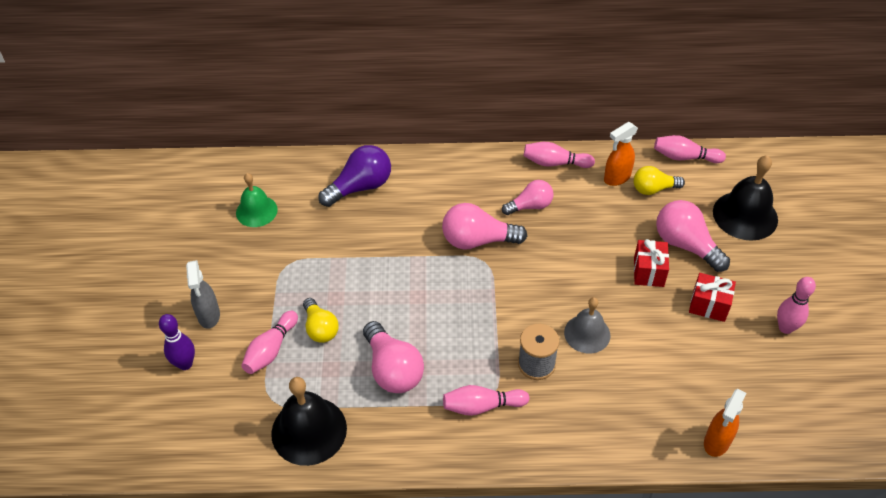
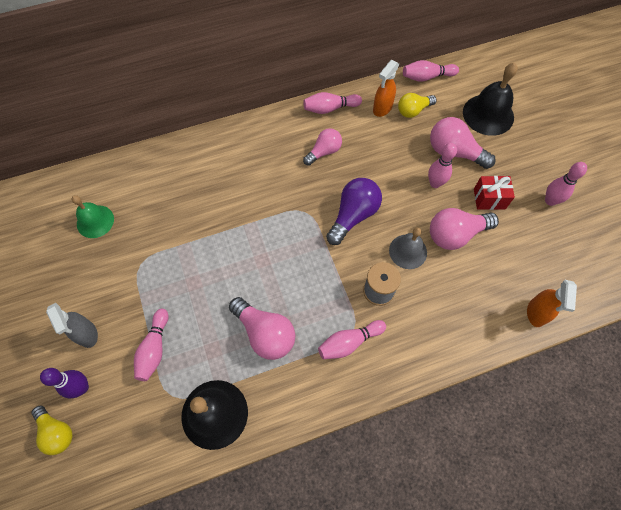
camera: 20 degrees left, 15 degrees up
(320, 328) = (190, 315): yellow light bulb -> yellow light bulb (57, 432)
(360, 187) = (178, 173): purple light bulb -> purple light bulb (353, 215)
(478, 240) = (293, 194): pink light bulb -> pink light bulb (455, 234)
(648, 272) = (435, 183): red gift -> pink bowling pin

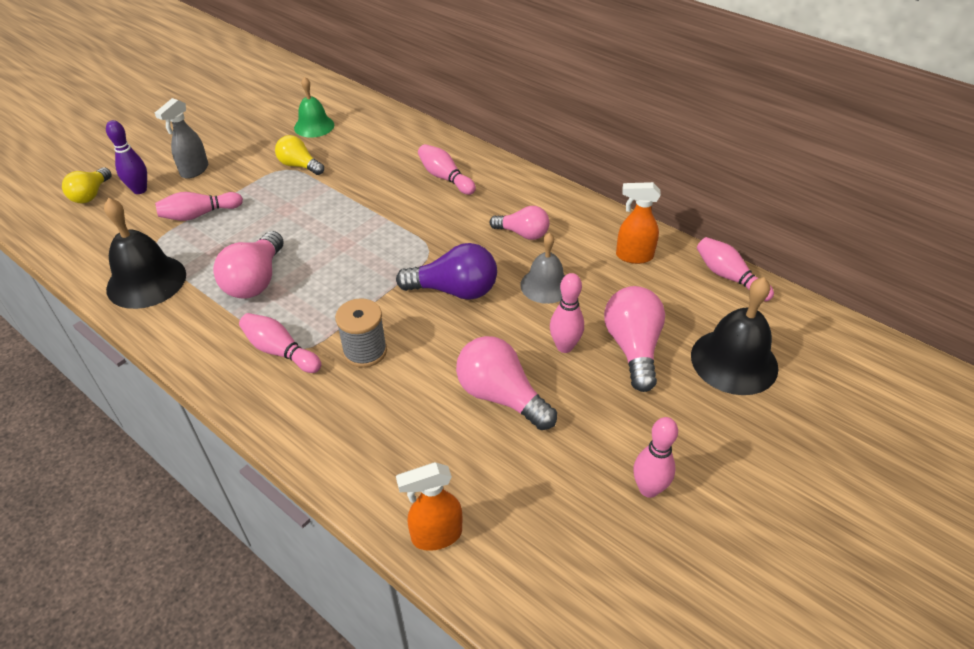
camera: 60 degrees right, 20 degrees down
(330, 108) = (589, 215): pink bowling pin -> pink bowling pin (445, 178)
(408, 251) = (440, 357): grey bell -> grey bell (545, 285)
(413, 111) = (660, 284): yellow light bulb -> yellow light bulb (299, 166)
(489, 199) = (589, 413): red gift -> none

